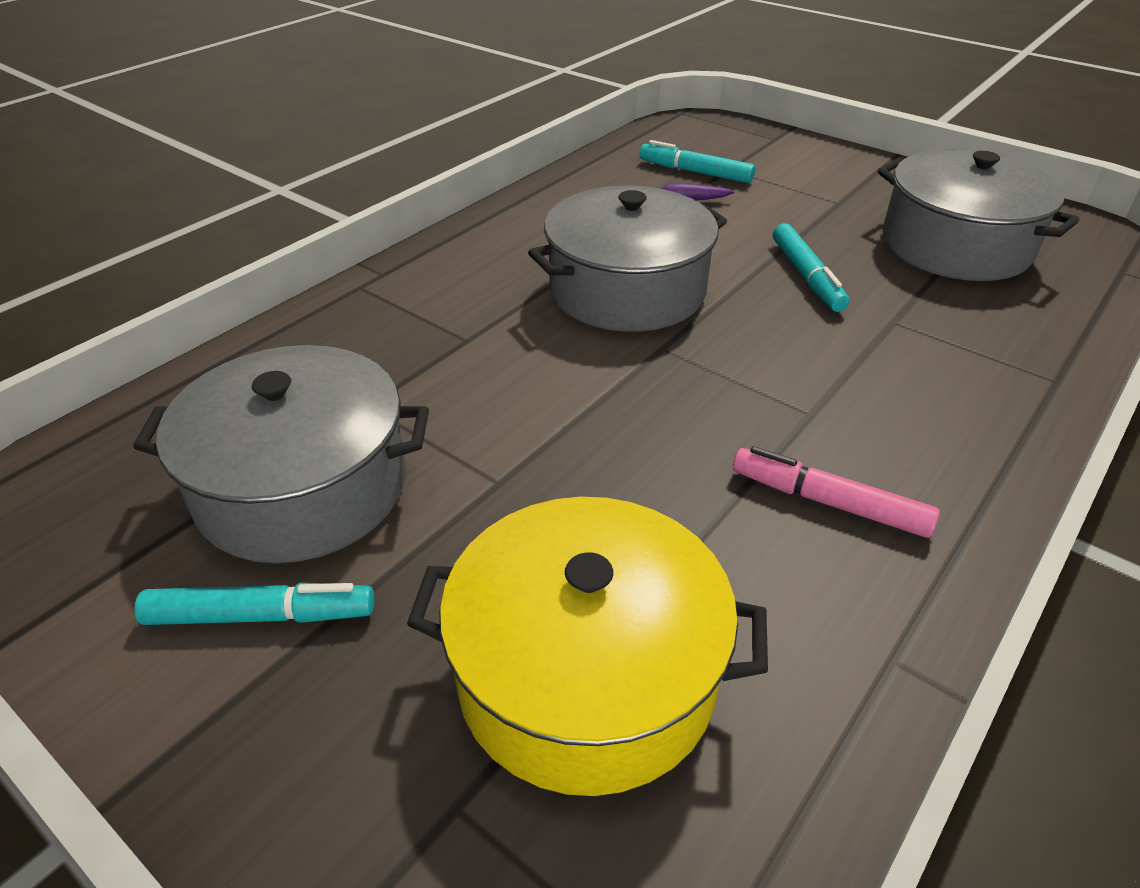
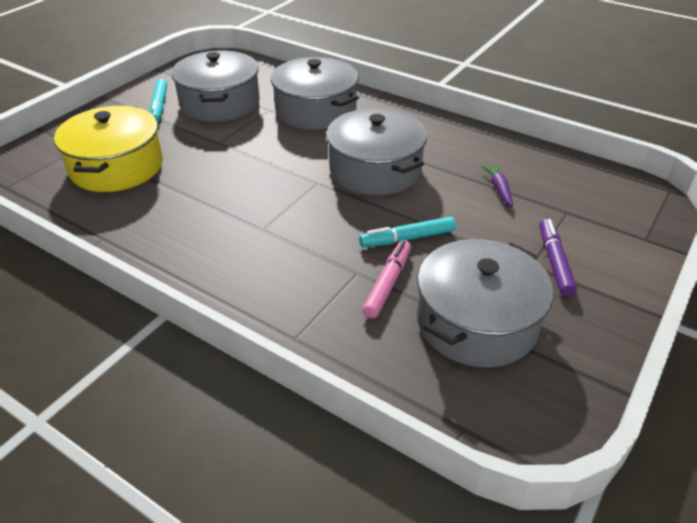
camera: 85 degrees right, 0 degrees up
(401, 342) = (316, 110): none -> grey pot
(695, 172) = (551, 195): turquoise marker -> none
(828, 502) = (193, 229): pink marker -> pink marker (387, 283)
(829, 189) = (554, 262): none -> purple marker

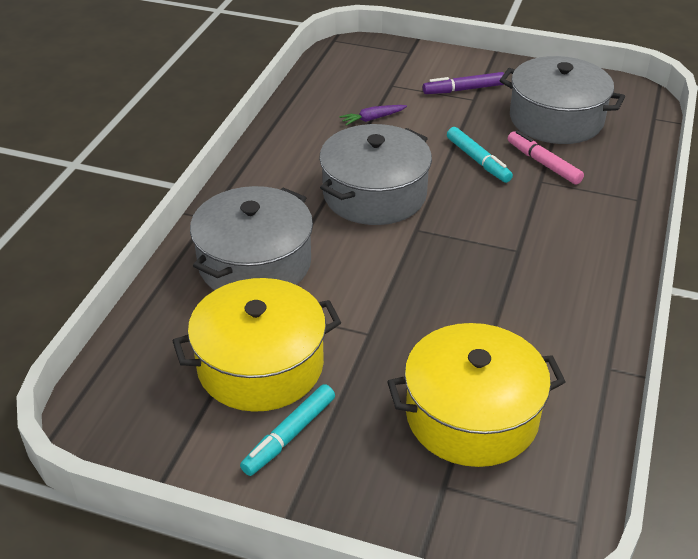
camera: 105 degrees left, 0 degrees up
(159, 106) = (289, 435): turquoise marker -> turquoise marker turned 150 degrees clockwise
(220, 103) = (260, 365): grey pot -> yellow pot
(387, 283) = (543, 163): pink marker -> pink marker turned 45 degrees clockwise

